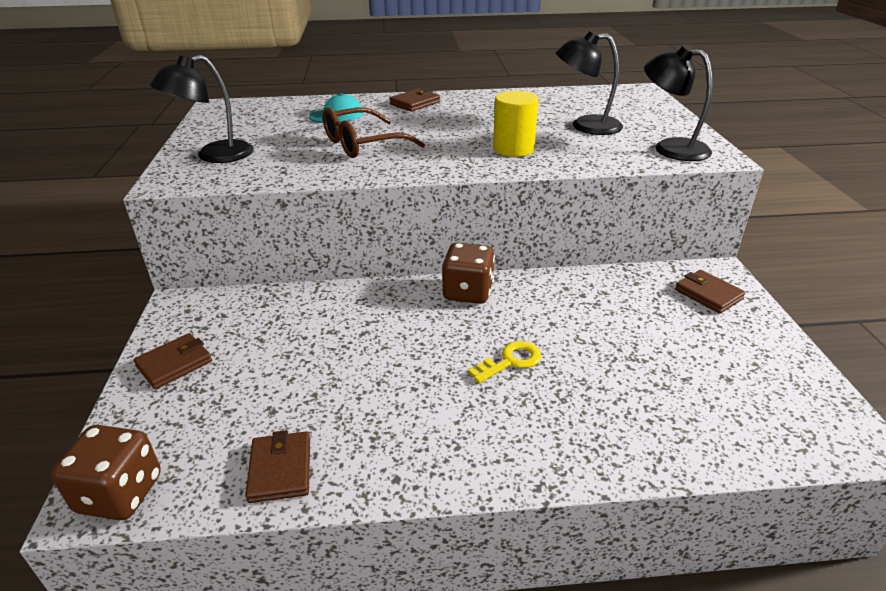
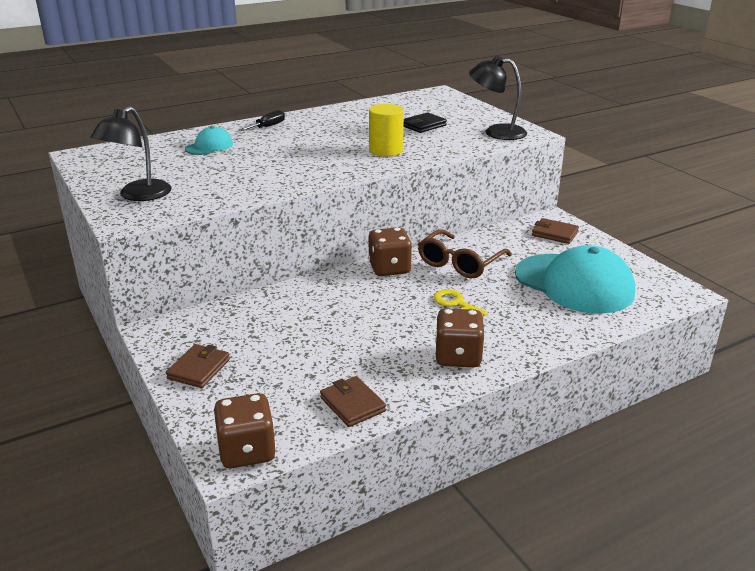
camera: 25 degrees left, 5 degrees down
(363, 144) = (261, 166): brown glasses -> brown glasses (459, 263)
(415, 103) = (268, 127): brown wallet -> black screwdriver
(456, 442) = (458, 357): none -> brown dice
(510, 361) = (456, 303): yellow key -> yellow key turned 75 degrees counterclockwise
(585, 126) = (423, 125): black lamp -> black wallet
(689, 376) = (574, 283): none -> turquoise cap

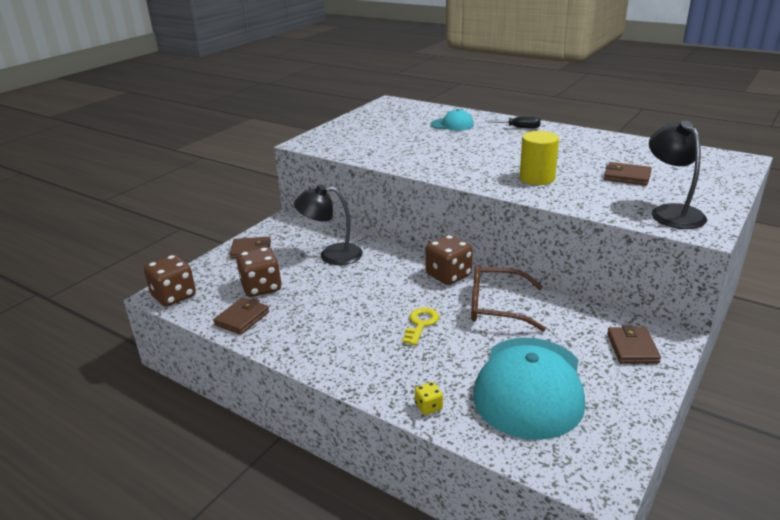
camera: 65 degrees right, 0 degrees up
(138, 195) = (345, 134): black lamp -> black lamp (332, 255)
(423, 125) = (627, 177): black wallet -> brown wallet
(458, 357) = (335, 348): brown dice -> brown dice (261, 288)
(574, 332) = (428, 407): none -> yellow dice

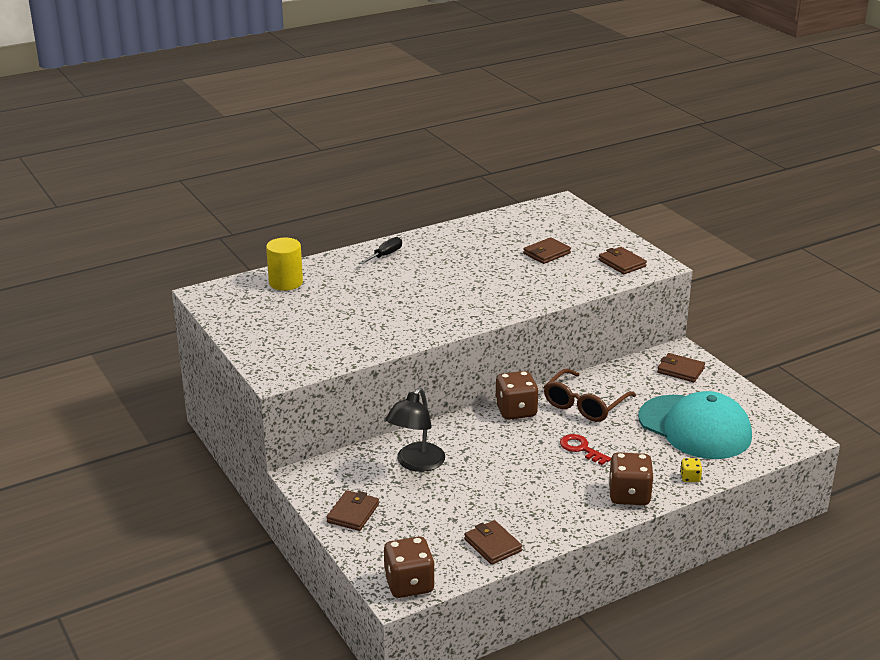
camera: 65 degrees left, 0 degrees up
(261, 288) = (443, 522): brown dice -> brown dice (629, 495)
(421, 324) = (581, 449): yellow key -> red key
(452, 124) = (331, 283): turquoise cap -> none
(537, 178) = (510, 288): yellow cylinder -> yellow cylinder (286, 282)
(671, 212) = (622, 263): black lamp -> brown wallet

